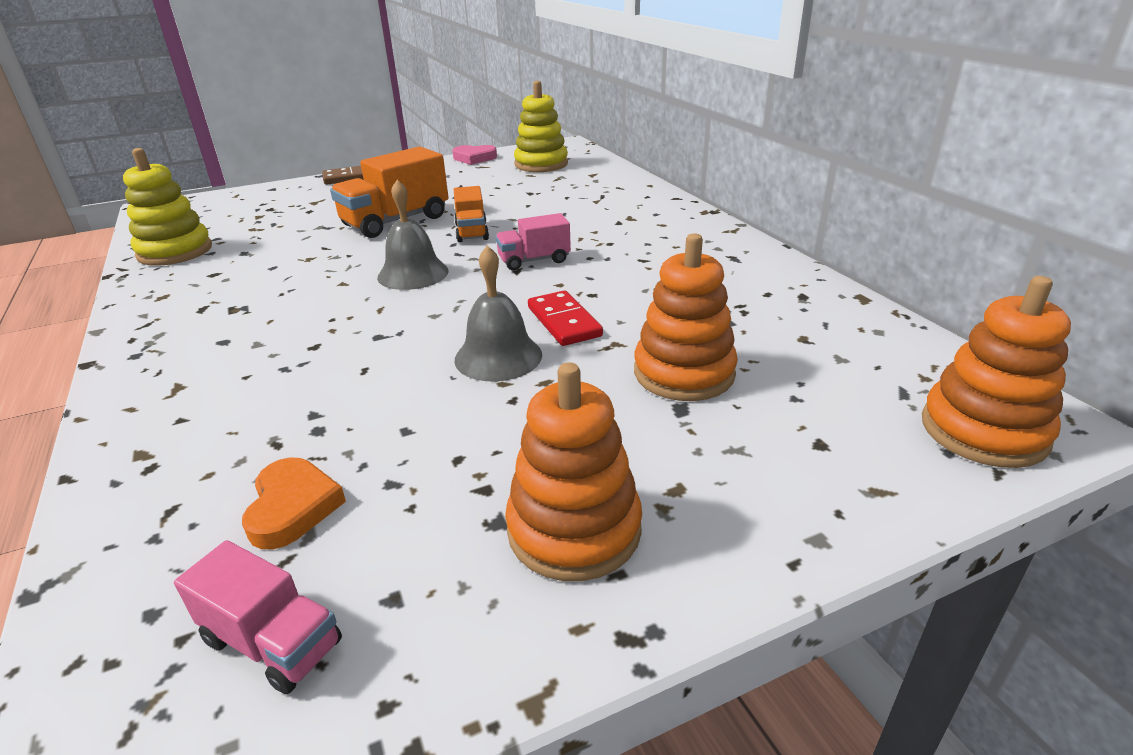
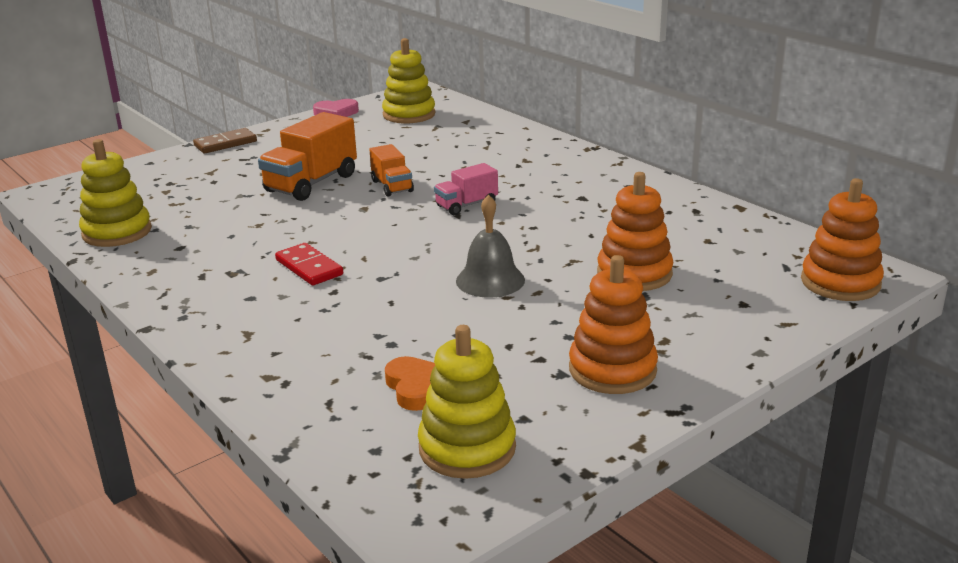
camera: 15 degrees left, 5 degrees down
(273, 642) = (467, 448): pink truck -> yellow stacking toy
(413, 274) = (368, 227): grey bell -> none
(564, 322) = (524, 250): red domino -> red domino (309, 267)

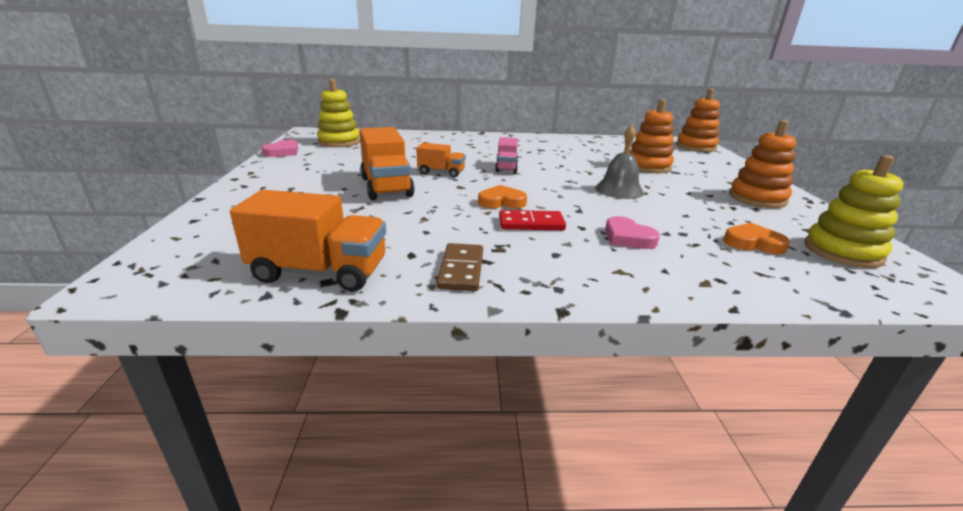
camera: 55 degrees left, 0 degrees up
(117, 232) = (320, 272): yellow stacking toy -> orange truck
(225, 143) = (238, 188): brown domino -> brown domino (461, 270)
(335, 318) = (627, 238): none -> pink heart
(349, 238) = (501, 202): none -> orange heart

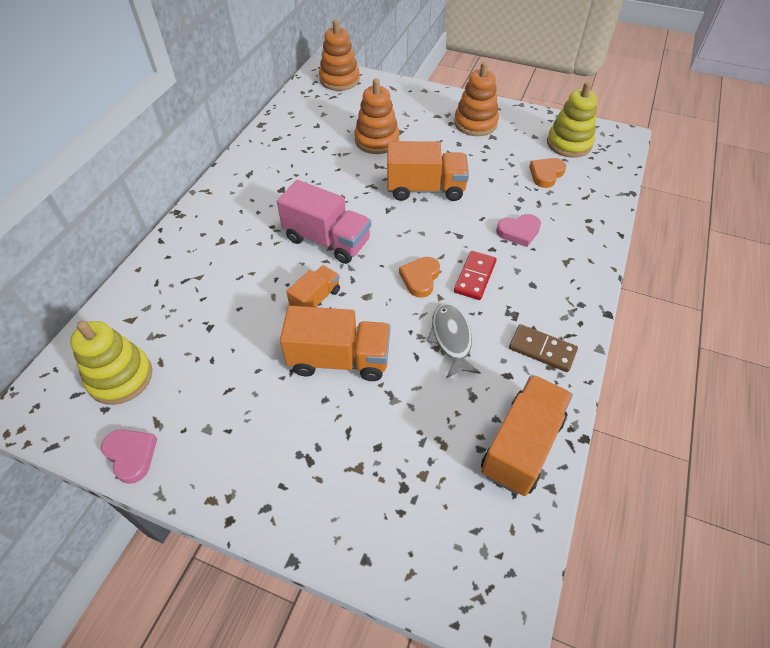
camera: 65 degrees left, 25 degrees up
(440, 223) = (451, 338): none -> grey fish
(506, 167) = (327, 240): pink truck -> pink truck, size x1.72
(619, 190) = (425, 189): grey bell -> orange truck

